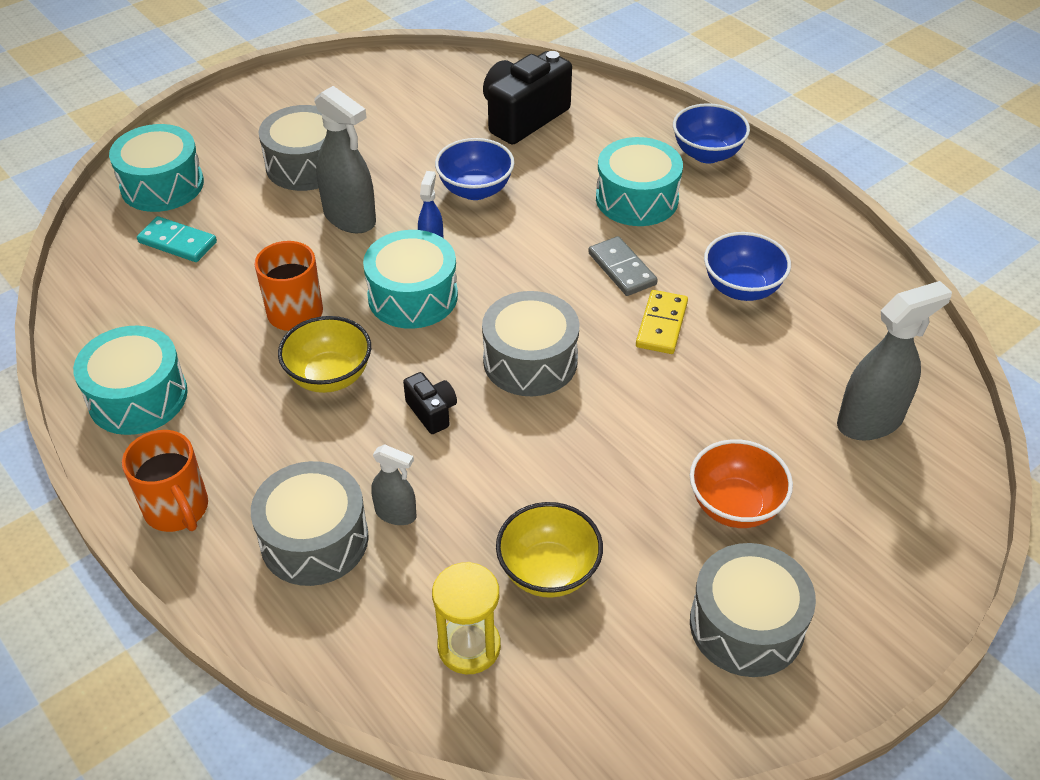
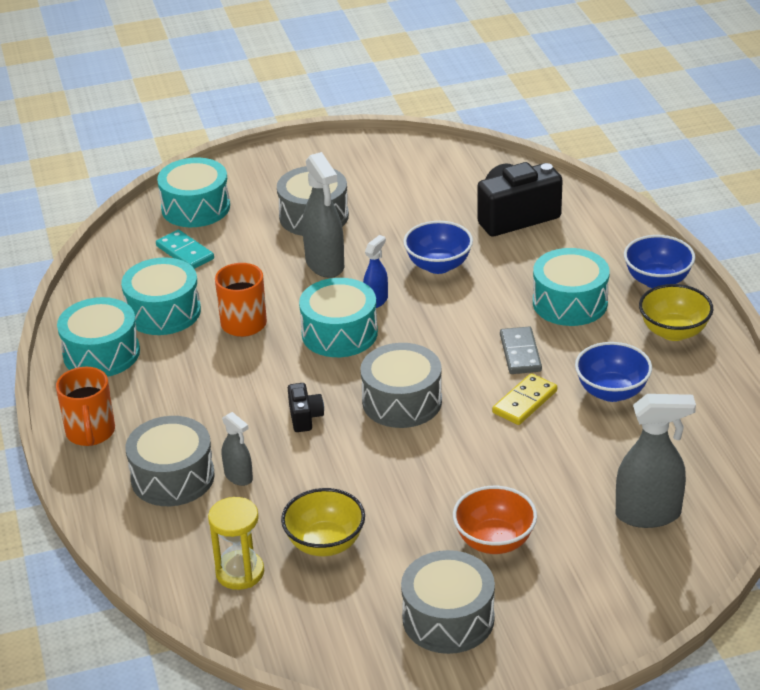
camera: 25 degrees right, 10 degrees down
(189, 323) = (163, 312): none -> turquoise drum
(329, 376) = (244, 374): yellow bowl -> yellow bowl (673, 332)

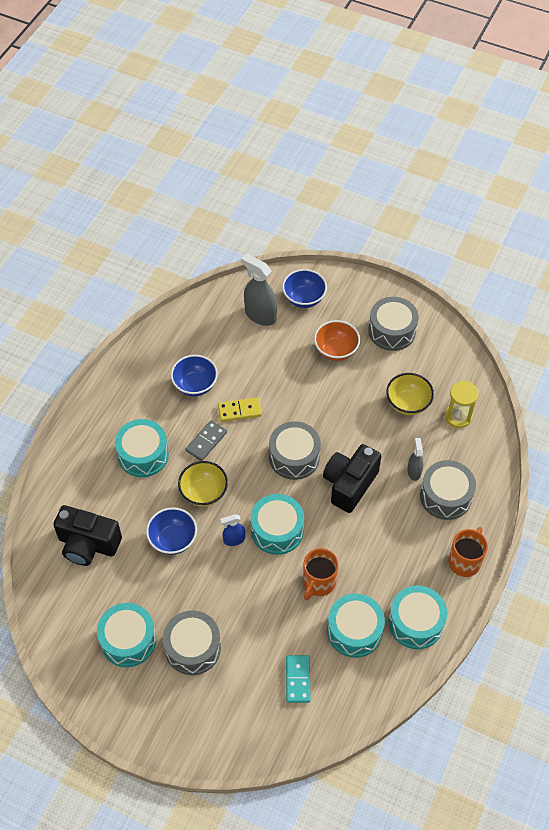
camera: 140 degrees left, 20 degrees up
(195, 207) = (252, 724): turquoise drum -> turquoise drum (128, 640)
(305, 417) = (349, 484): black camera -> black camera, size x2.06
(325, 264) = (230, 595): grey spray bottle -> none
(657, 280) = (84, 434): blue bowl -> blue bowl (304, 298)
(673, 332) = (122, 396): yellow bowl -> yellow bowl (204, 493)

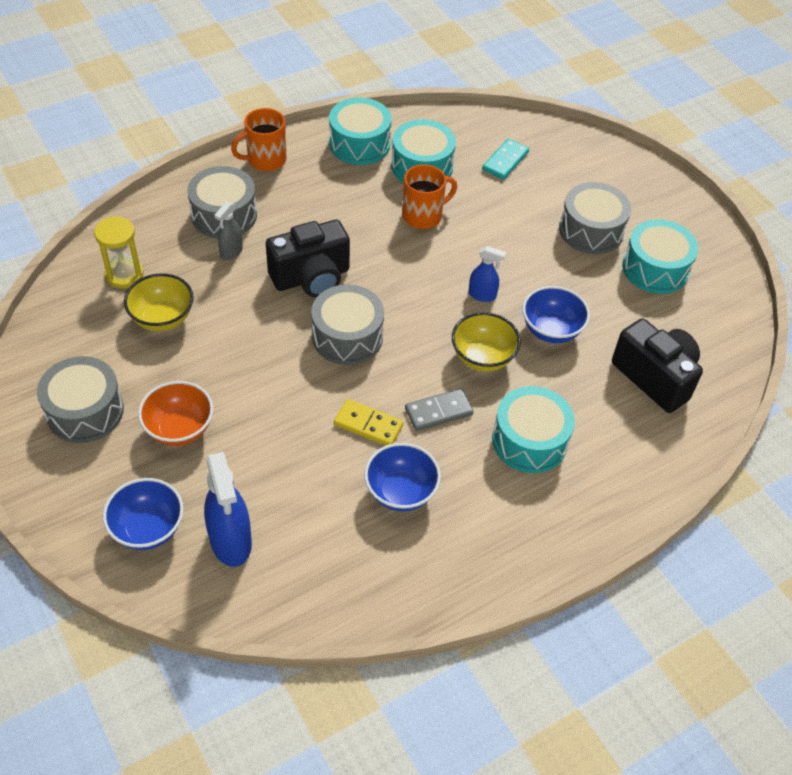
camera: 150 degrees left, 5 degrees down
(260, 315) = (231, 541): grey spray bottle -> blue spray bottle
(277, 530) = (428, 279): turquoise drum -> none

